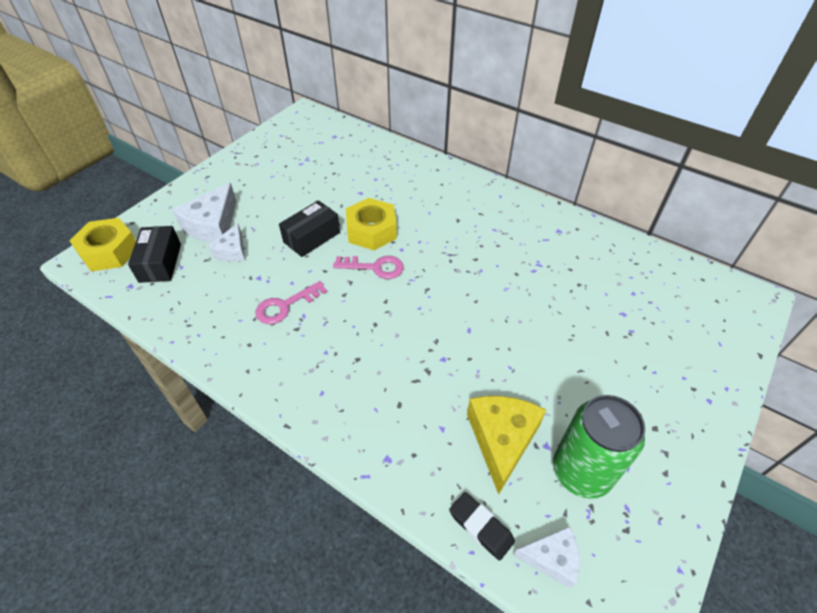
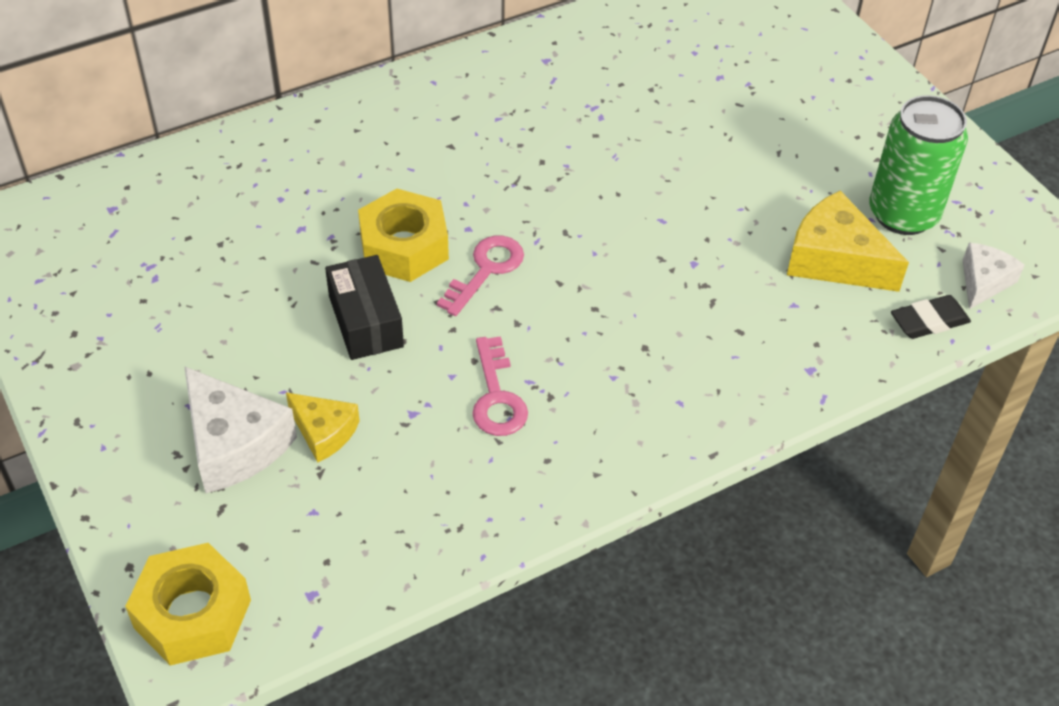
camera: 65 degrees left, 0 degrees up
(160, 263) = (282, 540): black box -> none
(232, 251) = (324, 432): white cheese -> yellow cheese

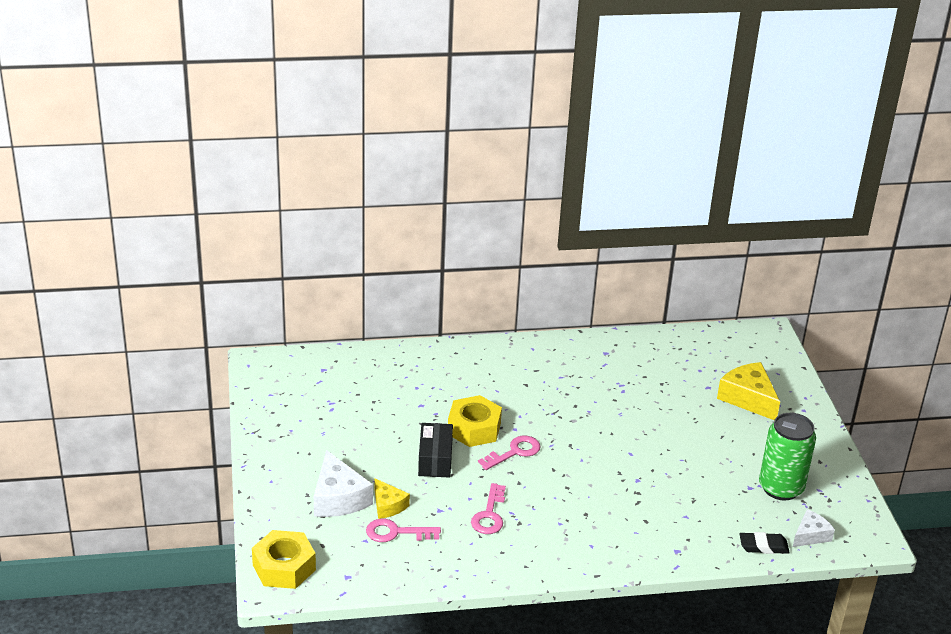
camera: 20 degrees right, 15 degrees down
(359, 480) = (396, 532): none -> pink key
(835, 259) = (724, 500): yellow cheese -> yellow cheese (748, 398)

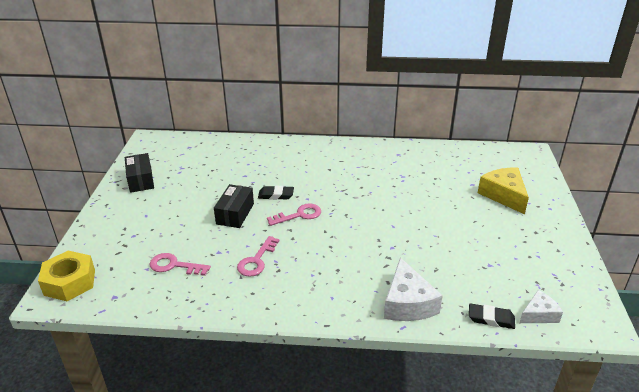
camera: 15 degrees right, 0 degrees up
(287, 426) = (140, 180): none -> black box
(338, 498) = (146, 234): white cheese -> white cheese (407, 303)
(388, 505) = (180, 244): yellow cheese -> none
(474, 429) = (276, 195): yellow nut -> black eraser
(781, 488) = (518, 268): green can -> none

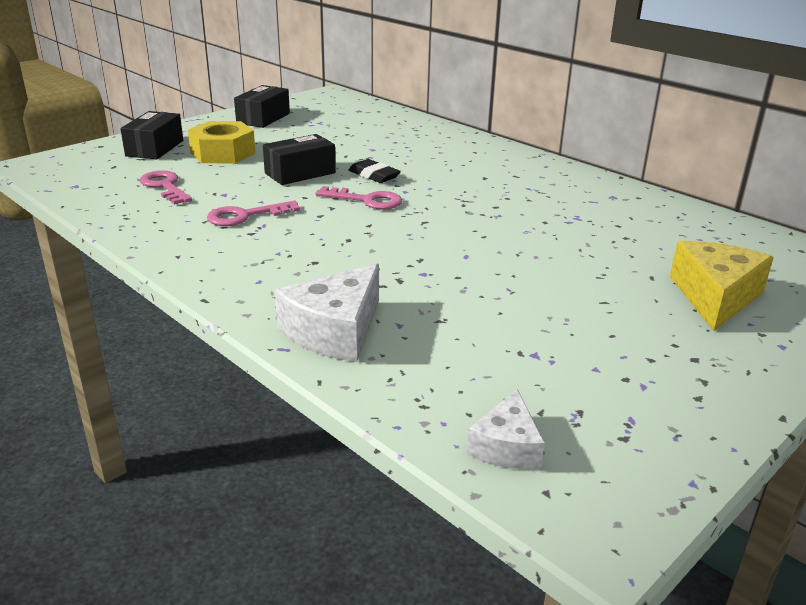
camera: 40 degrees right, 5 degrees down
(70, 282) = (66, 161): yellow nut -> yellow nut (223, 153)
(112, 239) = (154, 148): none -> black box
(491, 319) = (418, 407): black eraser -> none
(539, 314) = (506, 446): white cheese -> white cheese turned 90 degrees clockwise

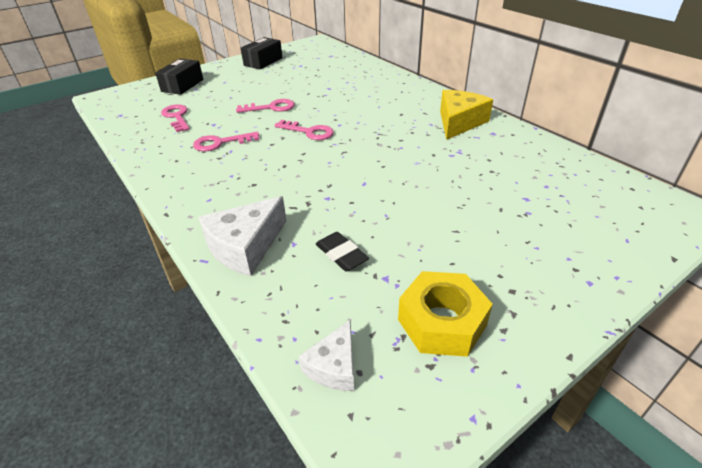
camera: 10 degrees right, 10 degrees up
(223, 153) = (225, 90): yellow nut -> yellow nut (442, 322)
(300, 173) = (271, 107): black box -> pink key
(374, 175) = (322, 110): black eraser -> black eraser (341, 255)
(715, 297) = (546, 230): yellow cheese -> yellow cheese (459, 122)

